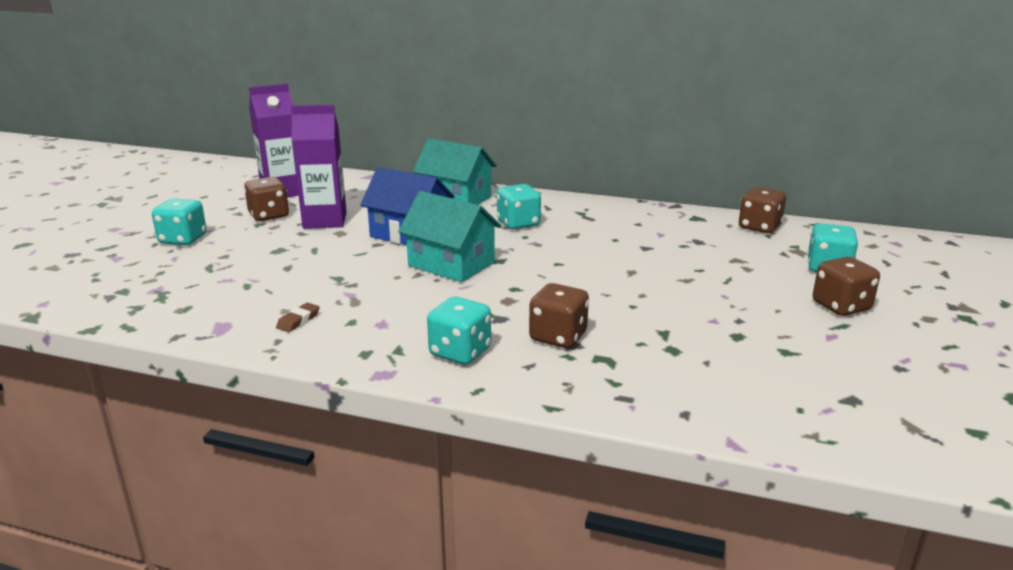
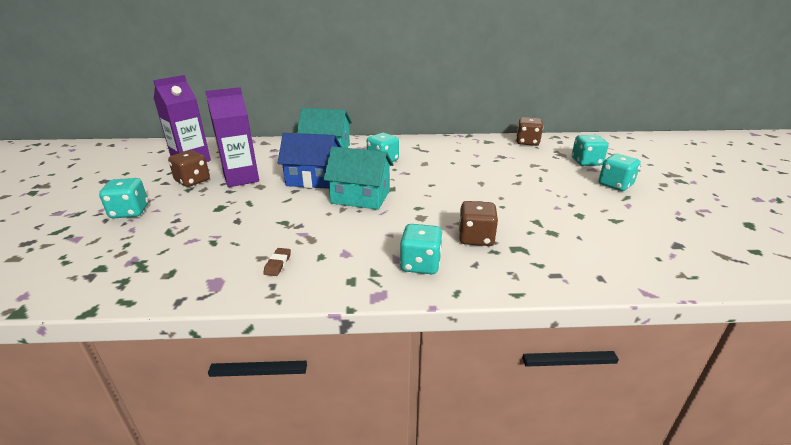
camera: 20 degrees left, 5 degrees up
(841, 306) = (615, 185): brown dice -> turquoise dice

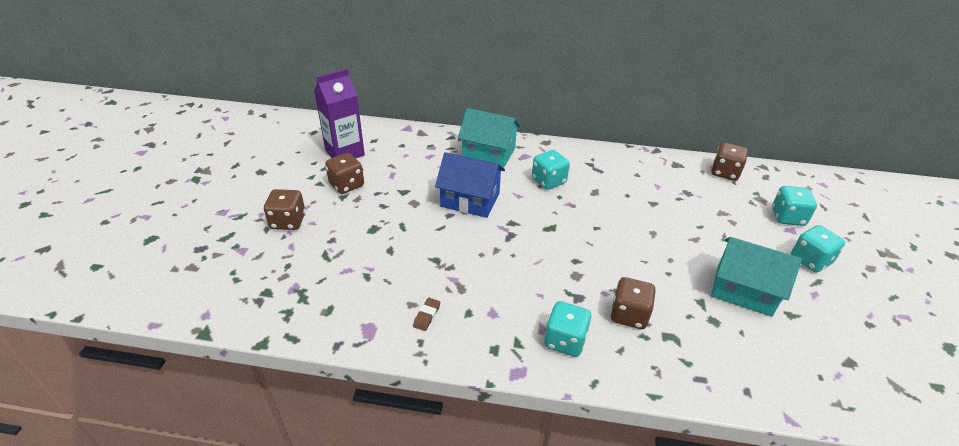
camera: 10 degrees right, 10 degrees up
(130, 212) = (288, 221): turquoise dice -> brown dice
(241, 178) = (395, 188): purple carton -> none
(360, 197) = (517, 235): turquoise house -> turquoise house (743, 290)

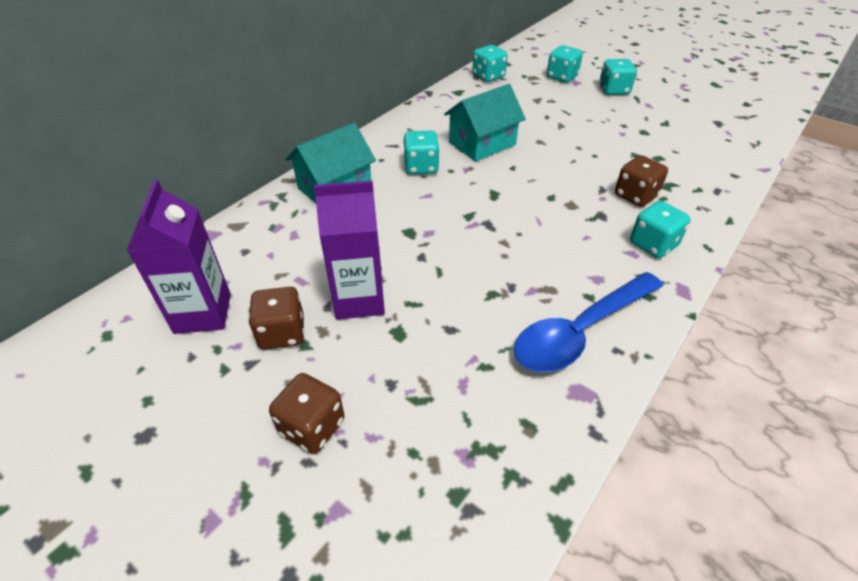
camera: 60 degrees left, 5 degrees up
(391, 203) = (359, 299): none -> purple carton
(427, 316) = (580, 331): brown eraser -> blue spoon
(470, 200) = (408, 231): blue house -> none
(724, 173) = (488, 76): brown dice -> turquoise dice
(743, 290) = (632, 130): turquoise house -> turquoise house (482, 144)

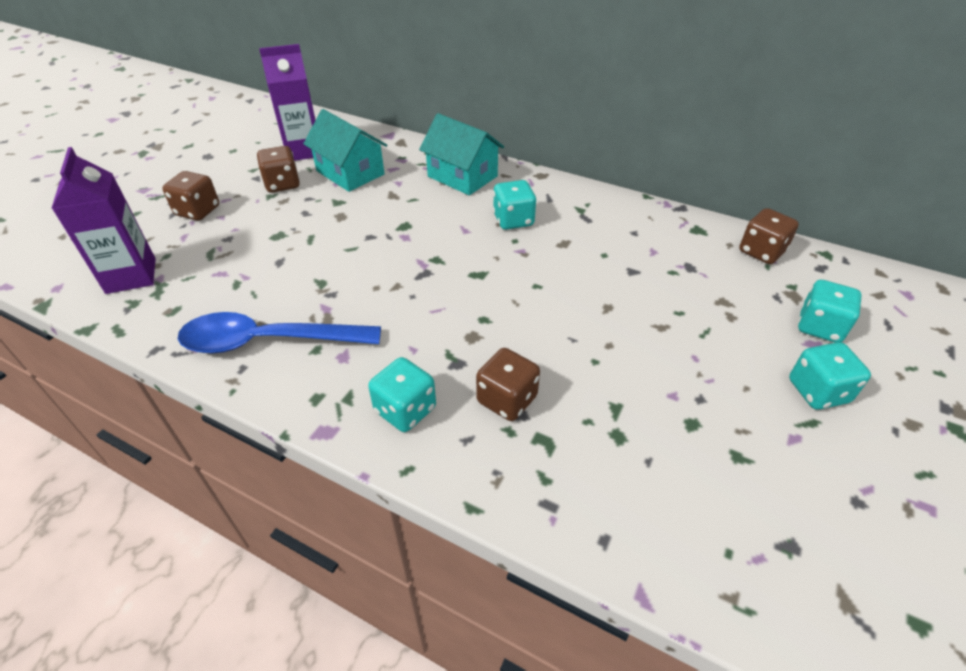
camera: 80 degrees right, 0 degrees up
(359, 299) = (315, 211): purple carton -> purple carton (131, 276)
(482, 144) = (579, 258): turquoise house -> turquoise house (350, 173)
(488, 76) = (761, 252): turquoise dice -> brown dice
(580, 331) = (268, 341): blue spoon -> blue spoon turned 45 degrees counterclockwise

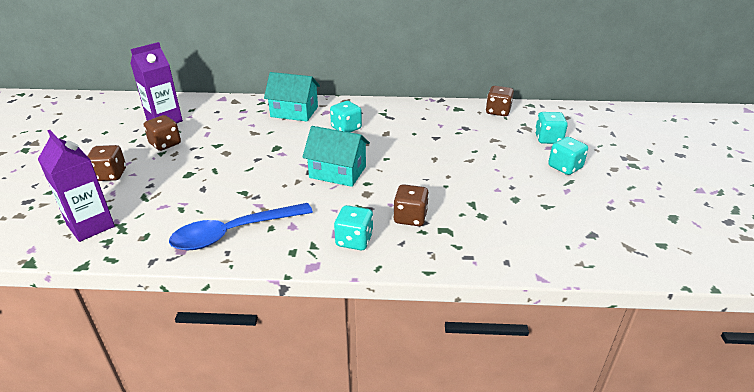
camera: 25 degrees left, 10 degrees down
(350, 173) = (212, 126): turquoise house -> turquoise house (337, 172)

